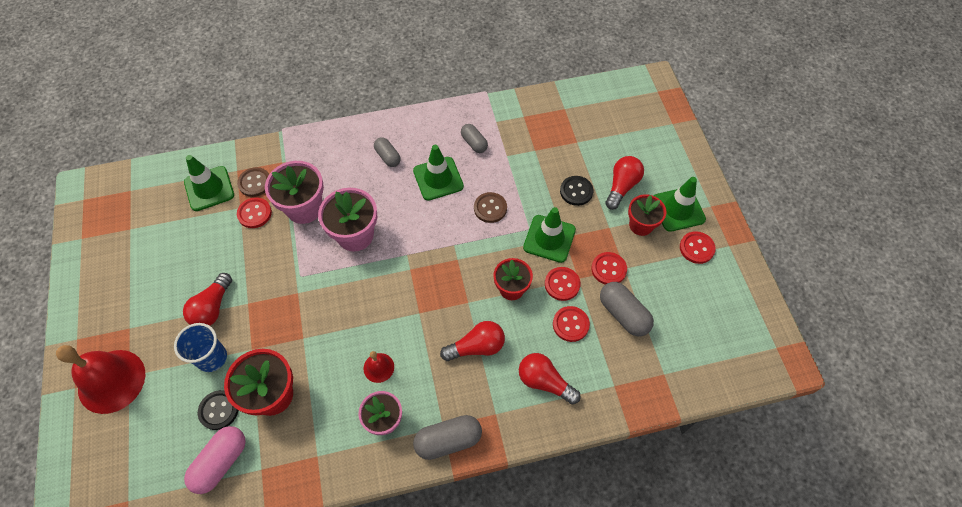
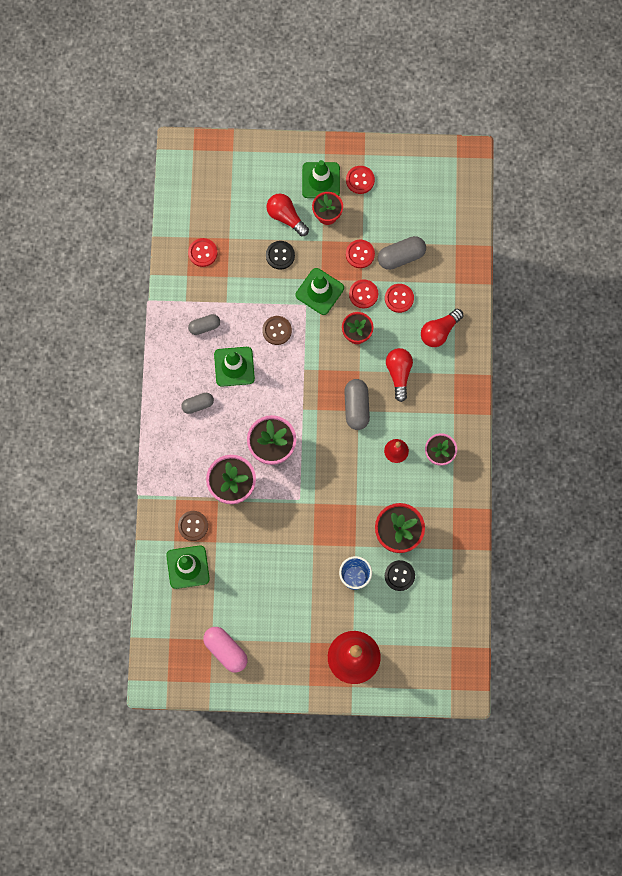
camera: 75 degrees left, 15 degrees up
(212, 308) = (310, 573): red light bulb -> none
(221, 462) = (440, 577): pink capsule -> pink capsule (226, 650)
(254, 213) = (226, 529): red button -> red button (202, 253)
(448, 440) = (465, 412): grey capsule -> grey capsule (356, 407)

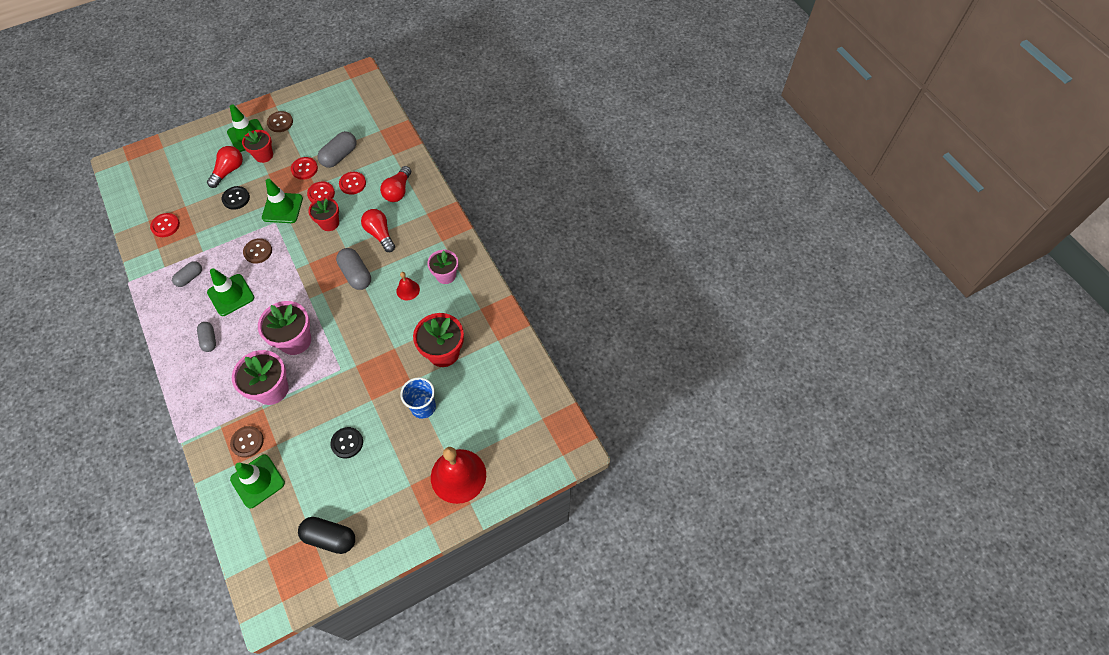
camera: 30 degrees left, 15 degrees down
(198, 405) = (209, 340): grey capsule -> grey capsule turned 60 degrees counterclockwise
(226, 650) = (330, 538): pink capsule -> black capsule
(286, 217) = (229, 171): red light bulb -> red light bulb turned 105 degrees clockwise
(360, 180) = (280, 122): red button -> brown button
(399, 575) = (463, 384): black button -> black button (347, 443)

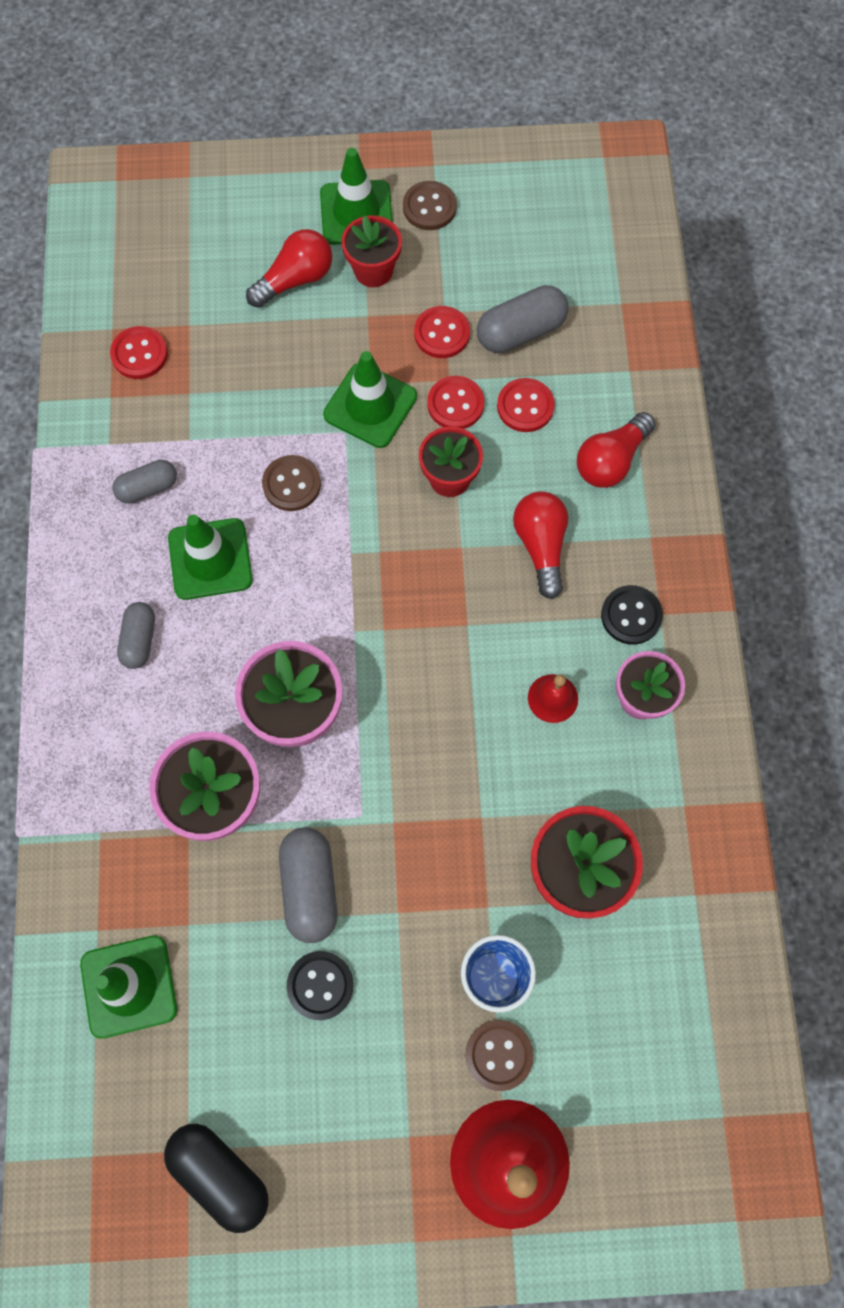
camera: 25 degrees right, 10 degrees up
(236, 198) = (289, 347): black button -> black button (631, 616)
(247, 442) = (137, 893): brown button -> brown button (499, 1055)
(356, 274) = (462, 618): grey capsule -> grey capsule (310, 887)

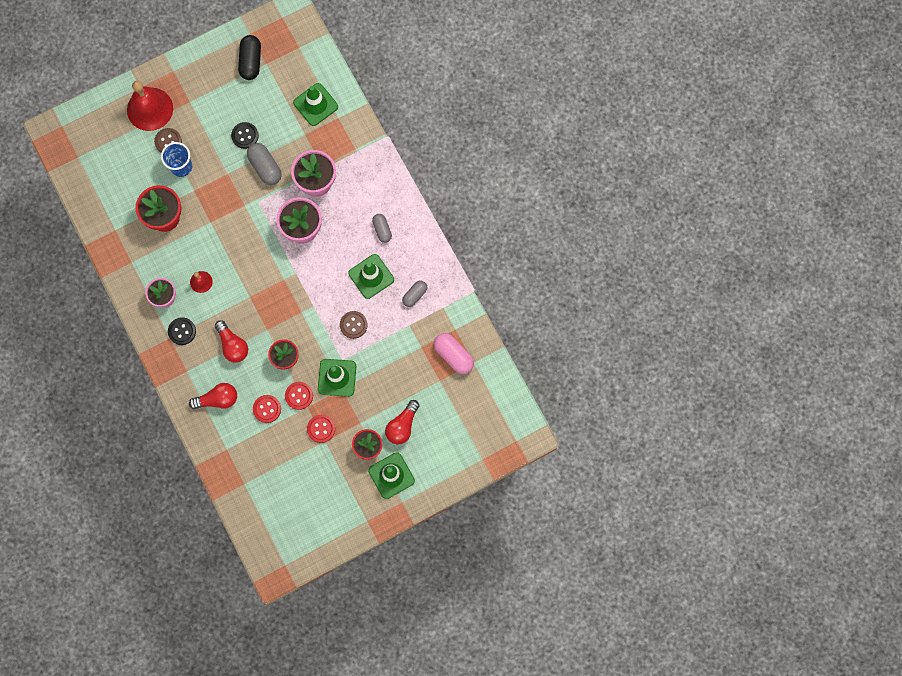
camera: 155 degrees right, 5 degrees up
(139, 354) = (453, 355): red button -> pink capsule
(220, 1174) = (251, 61): black capsule -> black capsule turned 75 degrees clockwise
(429, 207) = (357, 495): brown button -> none
(520, 331) = (285, 446): grey capsule -> none
(611, 461) = (218, 399): red light bulb -> red light bulb turned 60 degrees clockwise

